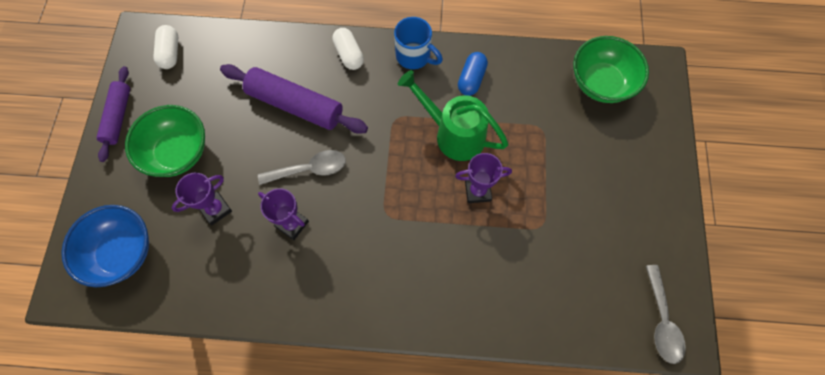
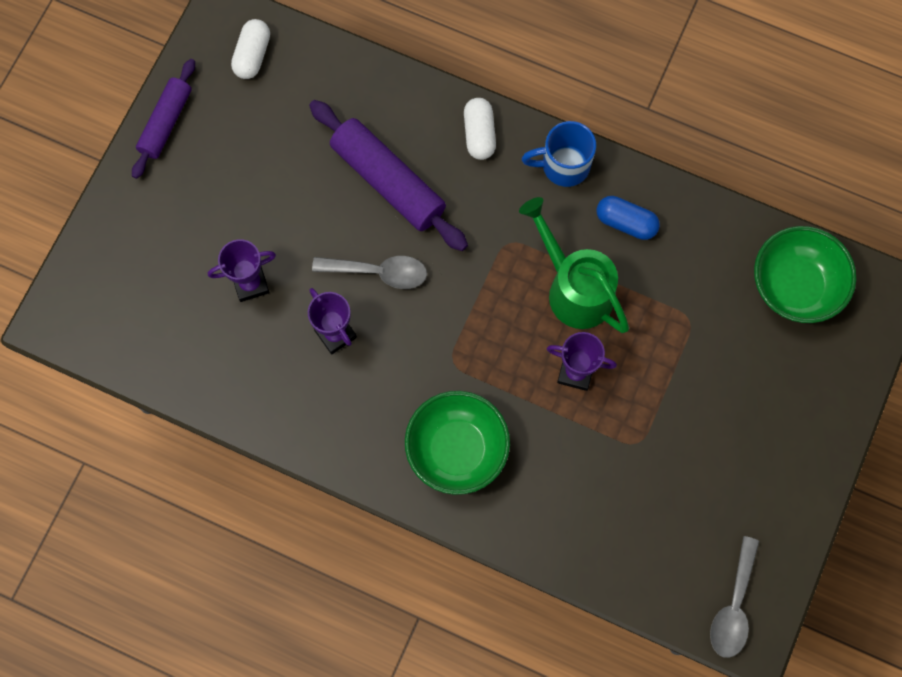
camera: 20 degrees right, 5 degrees up
(122, 253) = (128, 299): blue bowl -> none
(177, 152) = (225, 195): green bowl -> green bowl (457, 450)
(414, 56) = (563, 165): blue mug -> blue mug turned 120 degrees clockwise
(471, 79) = (626, 222): blue capsule -> blue capsule turned 75 degrees clockwise

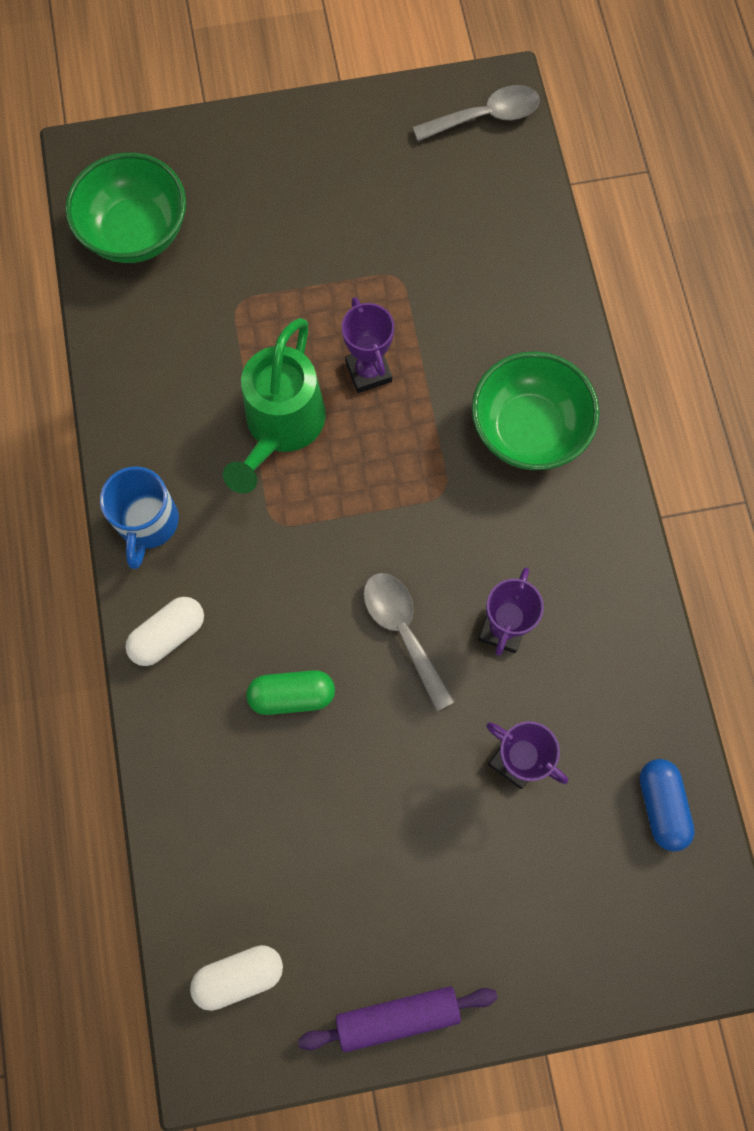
camera: 125 degrees left, 0 degrees up
(388, 181) = (292, 695): purple rolling pin -> green capsule
(563, 165) = (148, 523): blue mug -> blue mug turned 45 degrees clockwise
(626, 222) = (173, 422): blue capsule -> blue capsule (661, 805)

